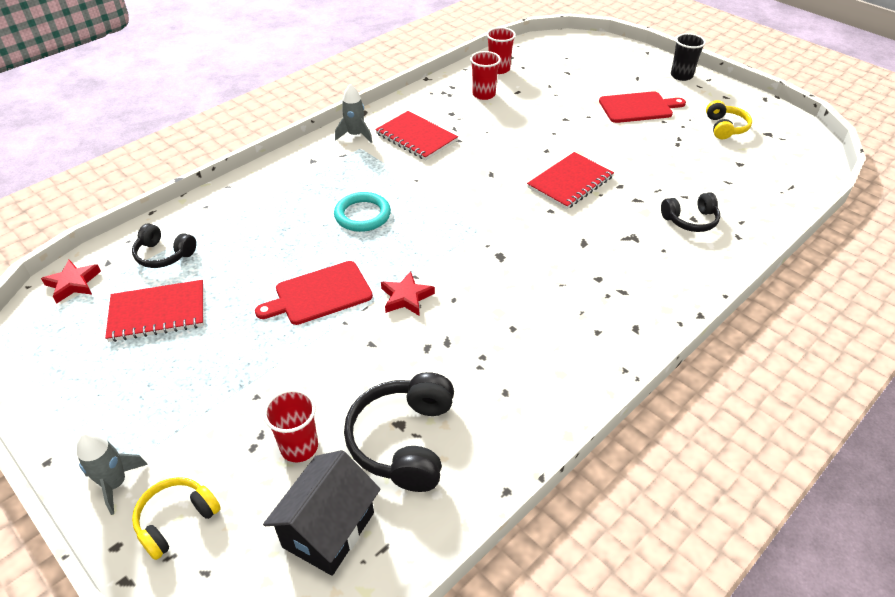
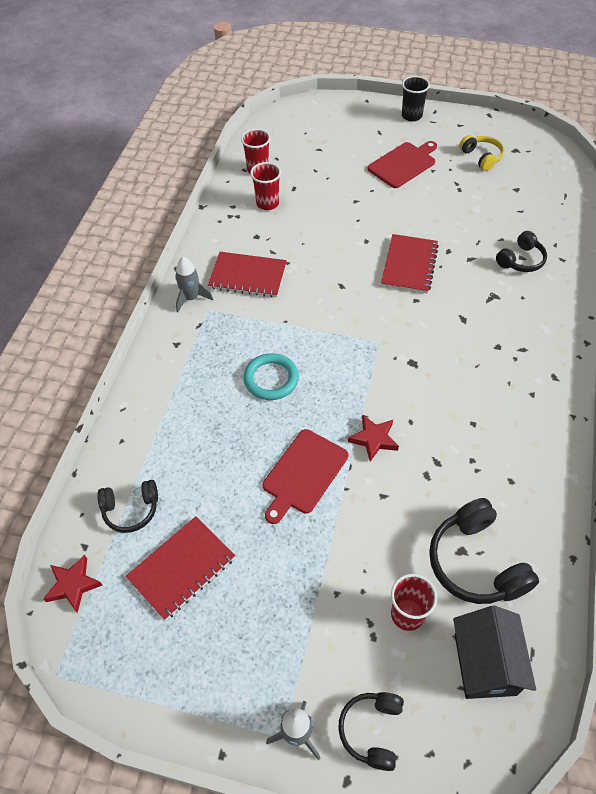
camera: 30 degrees left, 10 degrees up
(176, 520) = (372, 730): yellow headphones -> black headphones

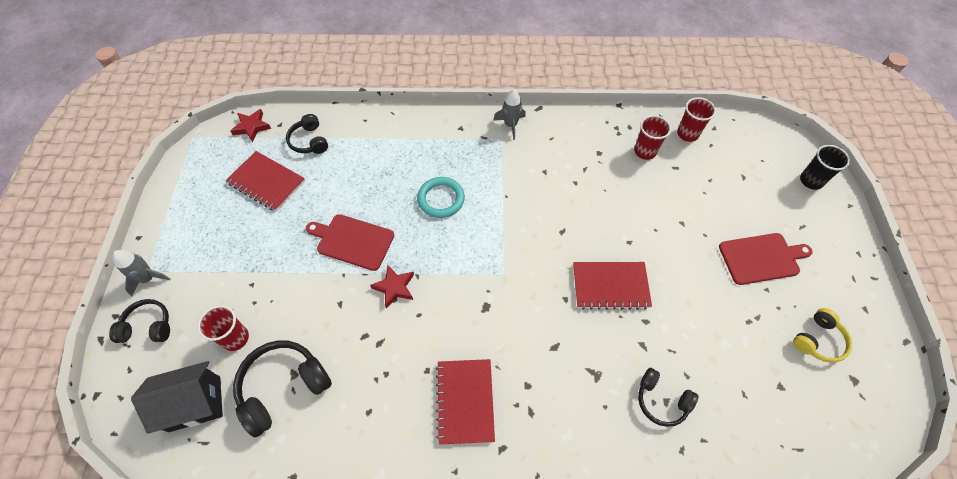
camera: 75 degrees right, 5 degrees up
(248, 276) = (548, 157): red notebook -> red notebook (465, 401)
(403, 164) = (761, 258): red cutting board -> red cutting board turned 45 degrees counterclockwise
(411, 116) = (850, 254): black cup -> black cup (811, 181)

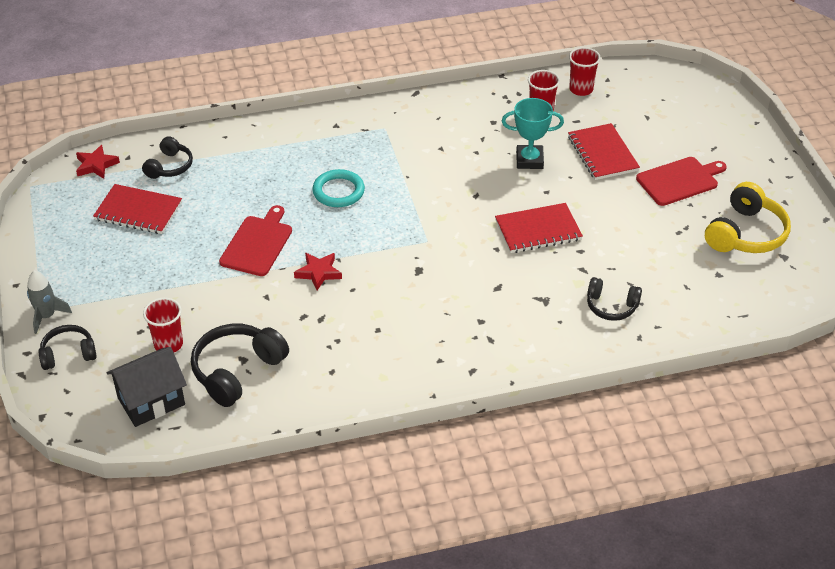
camera: 15 degrees left, 15 degrees down
(309, 141) = (170, 166): black headphones -> black headphones turned 120 degrees counterclockwise
(352, 241) = (258, 244): red cutting board -> red cutting board turned 105 degrees clockwise
(465, 401) = (424, 344): red notebook -> red notebook (602, 154)
(510, 125) = (390, 113): grey rocket -> none
(622, 202) = (529, 160): none -> turquoise trophy
(811, 181) = (714, 108): black cup -> none
(818, 340) = (746, 234): yellow headphones -> yellow headphones, size x1.63

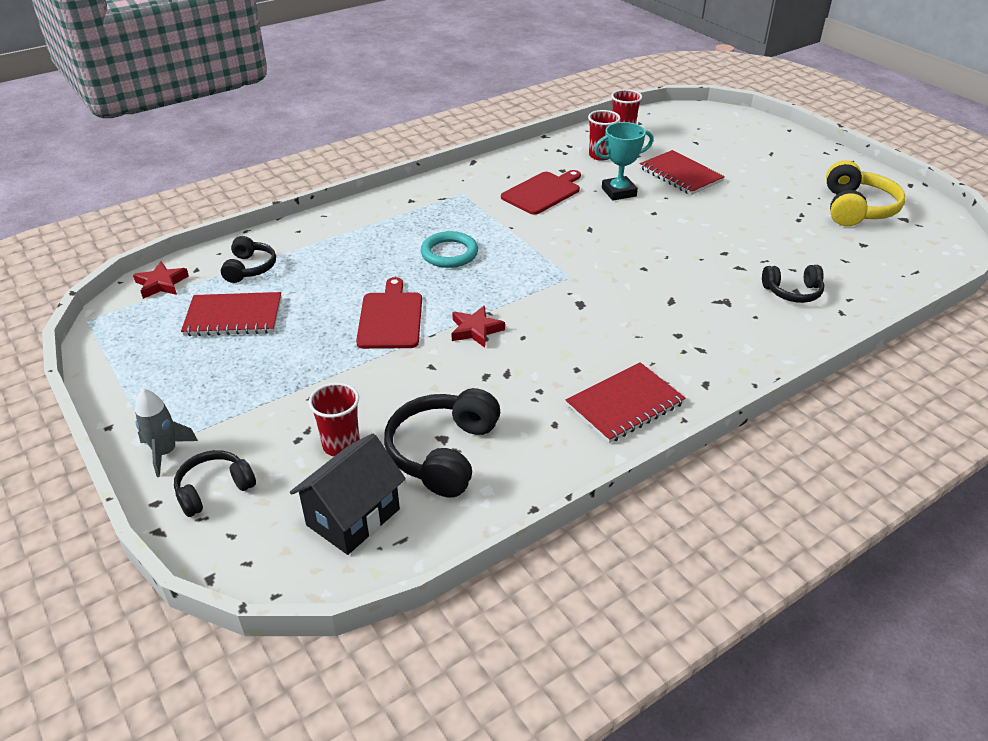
camera: 20 degrees left, 5 degrees down
(538, 230) = (671, 245): red notebook -> red notebook (625, 405)
(679, 180) = (764, 181): red cutting board -> red cutting board (543, 192)

